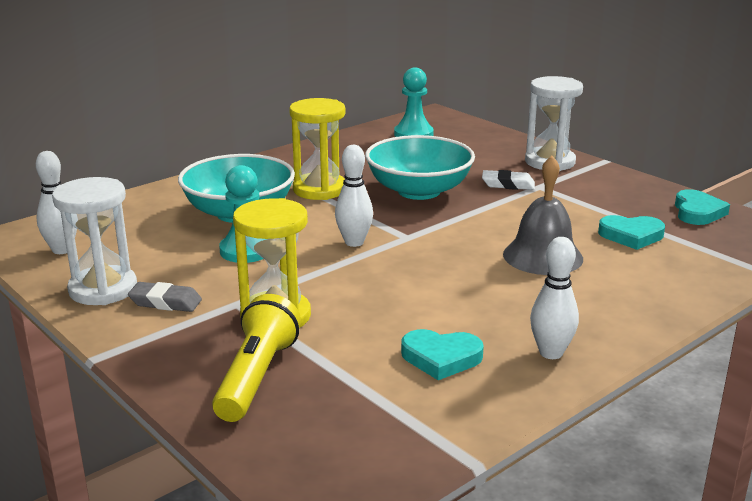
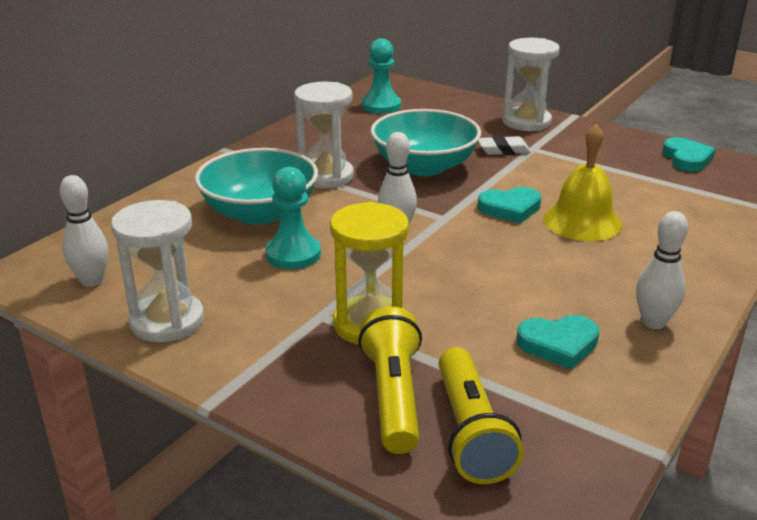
camera: 15 degrees left, 5 degrees up
(165, 302) = (245, 326): grey eraser -> none
(306, 416) = (470, 432): none -> yellow flashlight
(319, 189) = (326, 176): yellow hourglass -> white hourglass
(543, 256) = (582, 221): grey bell -> yellow bell
(631, 236) = (646, 190): turquoise heart -> turquoise heart (510, 208)

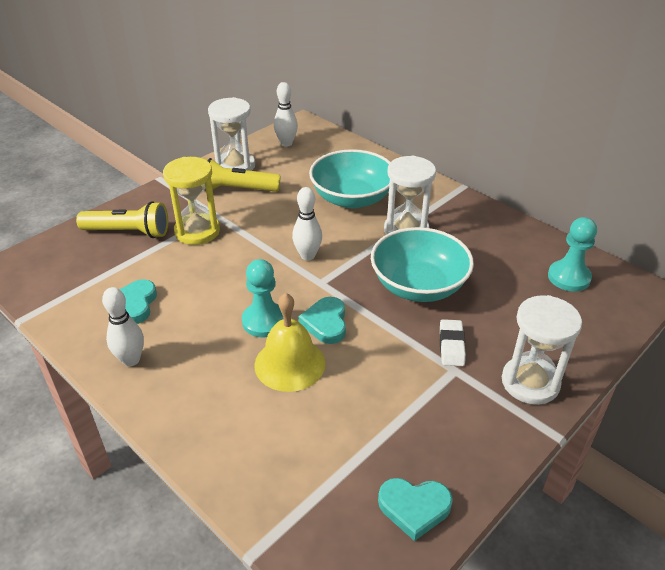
camera: 100 degrees right, 10 degrees up
(293, 254) = (290, 209): turquoise pawn -> turquoise pawn (264, 321)
(470, 432) = (84, 254): yellow flashlight -> yellow flashlight (236, 189)

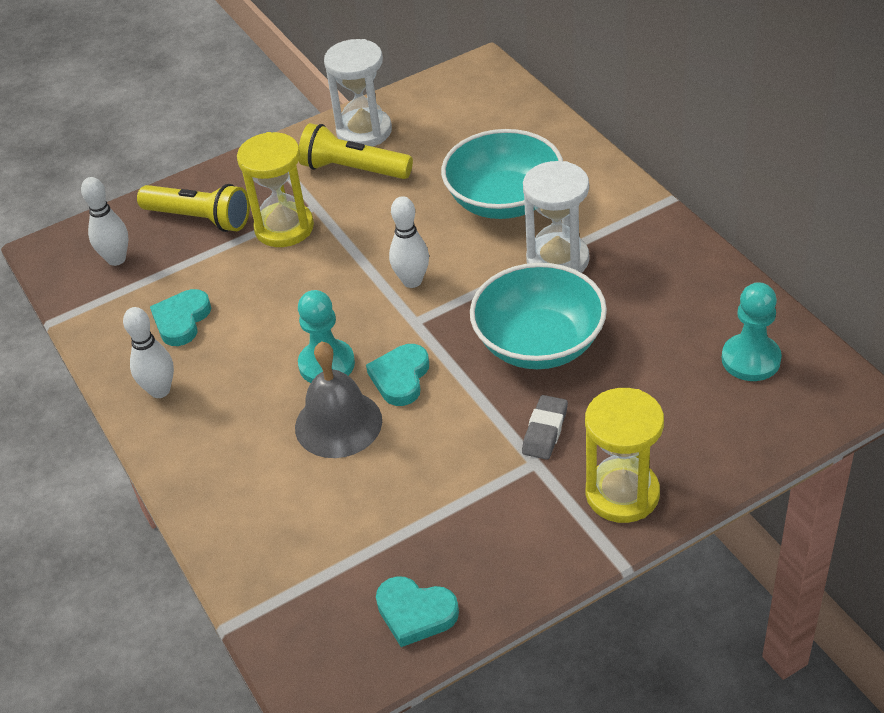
camera: 20 degrees right, 5 degrees up
(286, 143) = (446, 100): white bowling pin -> white bowling pin (116, 259)
(290, 364) = (338, 423): yellow bell -> grey bell
(451, 346) = (545, 431): white eraser -> grey eraser
(530, 382) = (622, 494): white hourglass -> yellow hourglass

